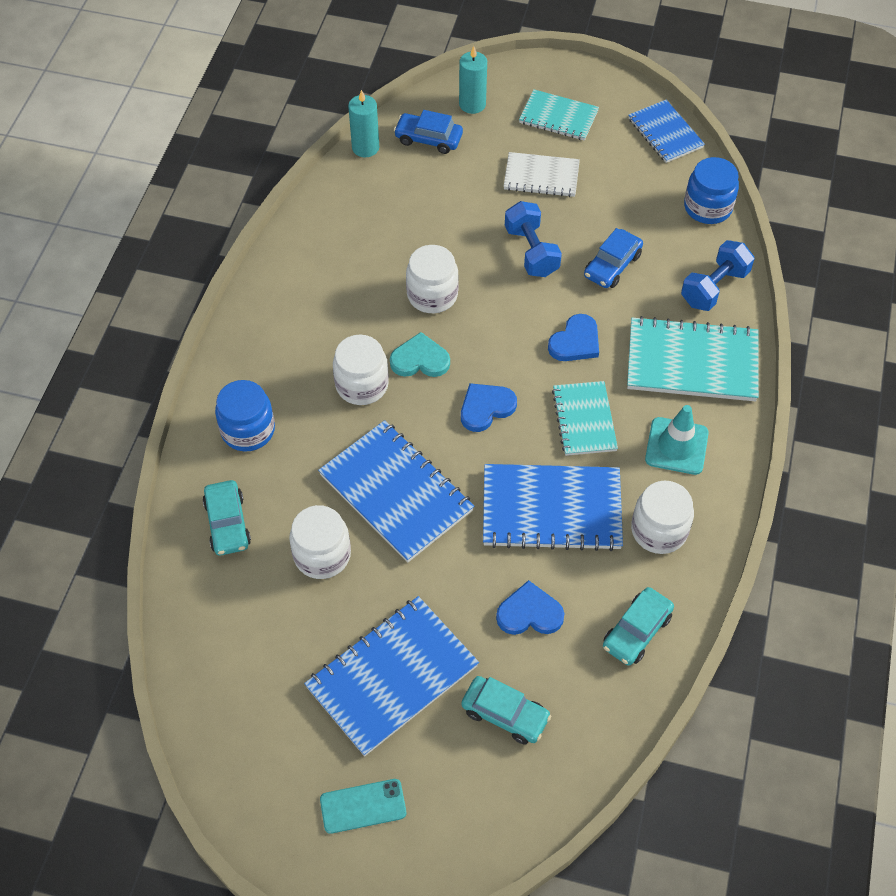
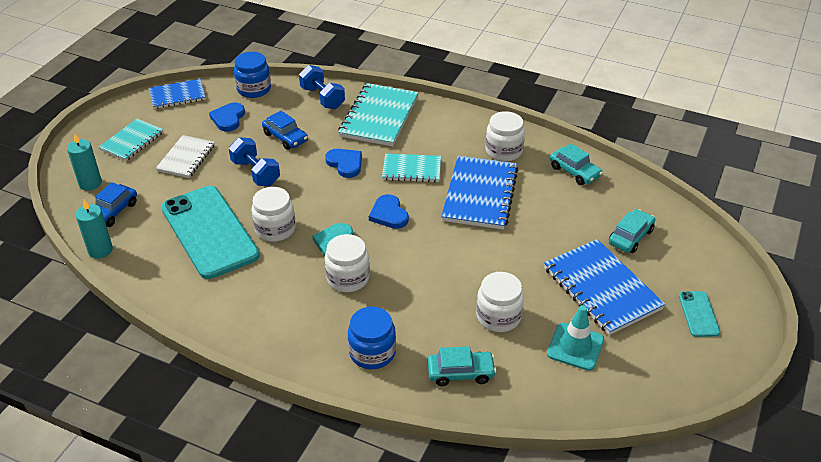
camera: 80 degrees left, 15 degrees down
(396, 492) = (451, 269): blue notebook -> none
(414, 234) = (209, 232): none -> turquoise phone
(529, 613) = (557, 215): blue heart -> blue heart (228, 118)
(531, 251) = (256, 173): blue dumbbell -> blue dumbbell turned 60 degrees clockwise
(676, 446) = (442, 134): turquoise traffic cone -> turquoise traffic cone (575, 347)

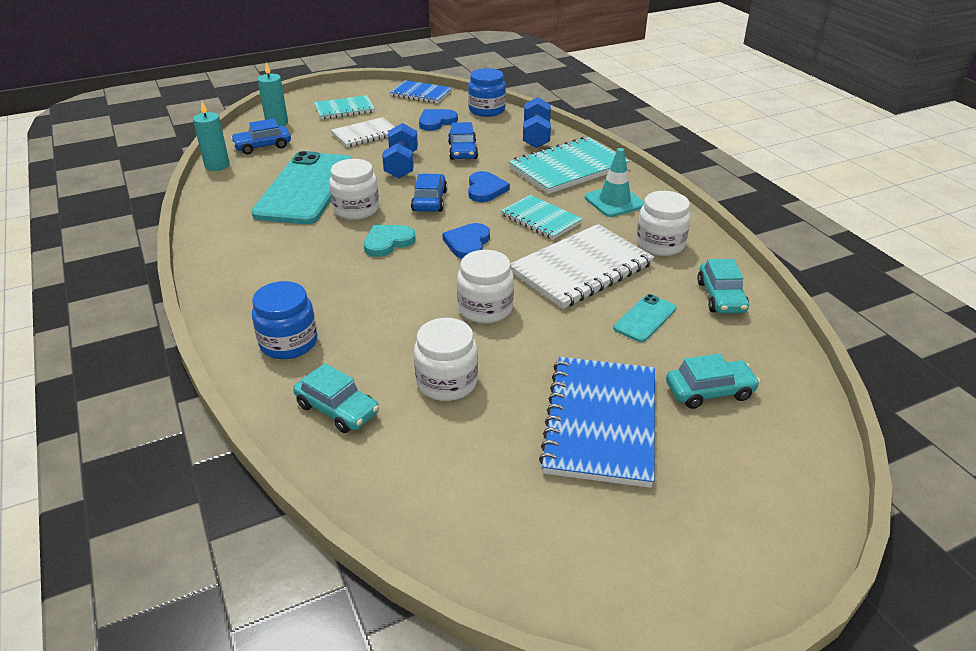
camera: 40 degrees right, 5 degrees down
(318, 194) = (429, 201): none -> blue car
(348, 278) = (358, 274): white jar -> white jar (485, 308)
(480, 194) = (581, 269): blue notebook -> white notebook
(575, 347) = (488, 460): turquoise traffic cone -> turquoise traffic cone (614, 201)
(698, 314) = (696, 524): turquoise phone -> turquoise phone (645, 318)

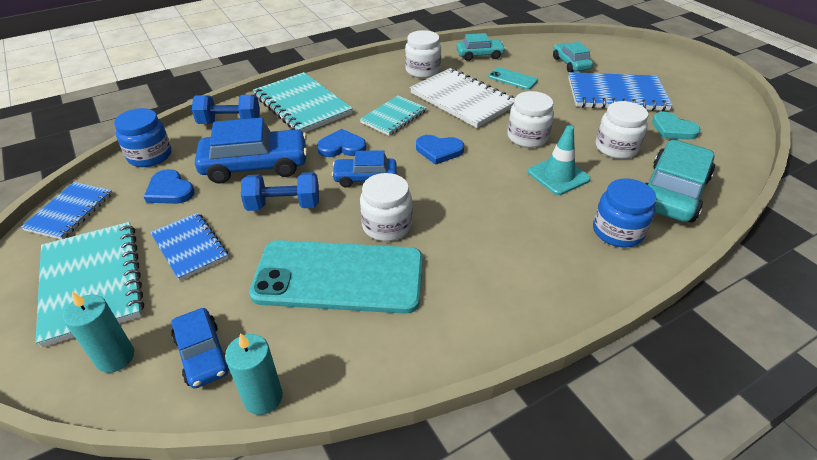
camera: 95 degrees left, 5 degrees up
(337, 409) = (672, 192): turquoise car -> turquoise car, size x1.72
(344, 109) = (92, 282): turquoise notebook -> turquoise notebook, size x1.63
(365, 134) = (190, 247): white notebook -> blue notebook
(388, 242) = (446, 196): turquoise heart -> turquoise heart (673, 129)
(463, 151) = (255, 165): blue car -> blue car, size x1.72
(614, 201) = (362, 85): turquoise traffic cone -> turquoise traffic cone (558, 175)

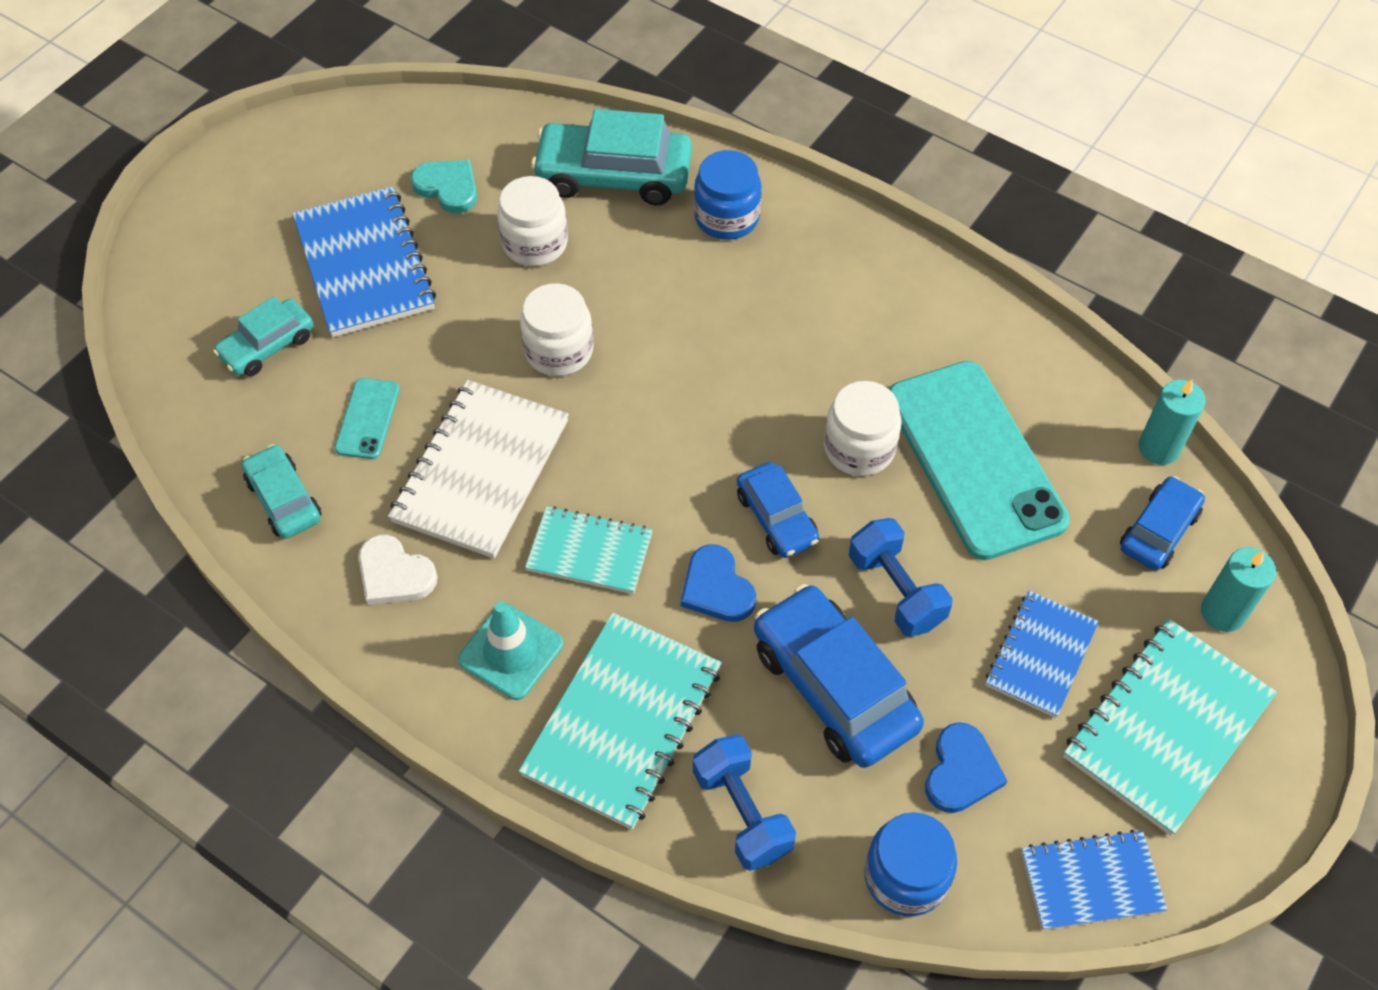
camera: 115 degrees left, 15 degrees up
(422, 70) = (394, 574): white jar -> white heart
(439, 151) = (656, 451): blue heart -> none
(558, 175) = (641, 294): turquoise traffic cone -> turquoise traffic cone (511, 652)
(673, 129) = (448, 187): turquoise heart -> turquoise heart turned 75 degrees counterclockwise

